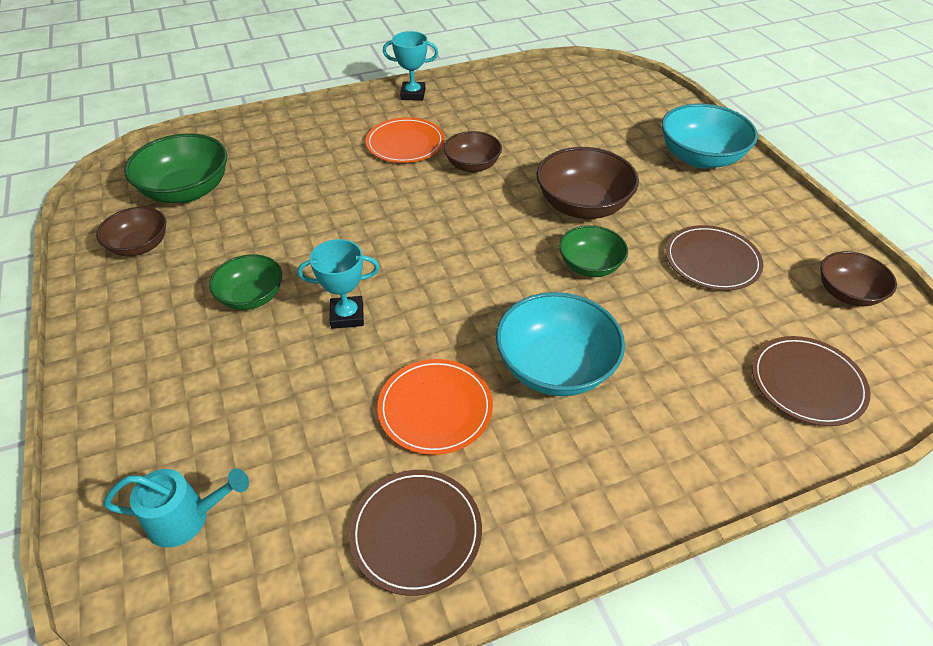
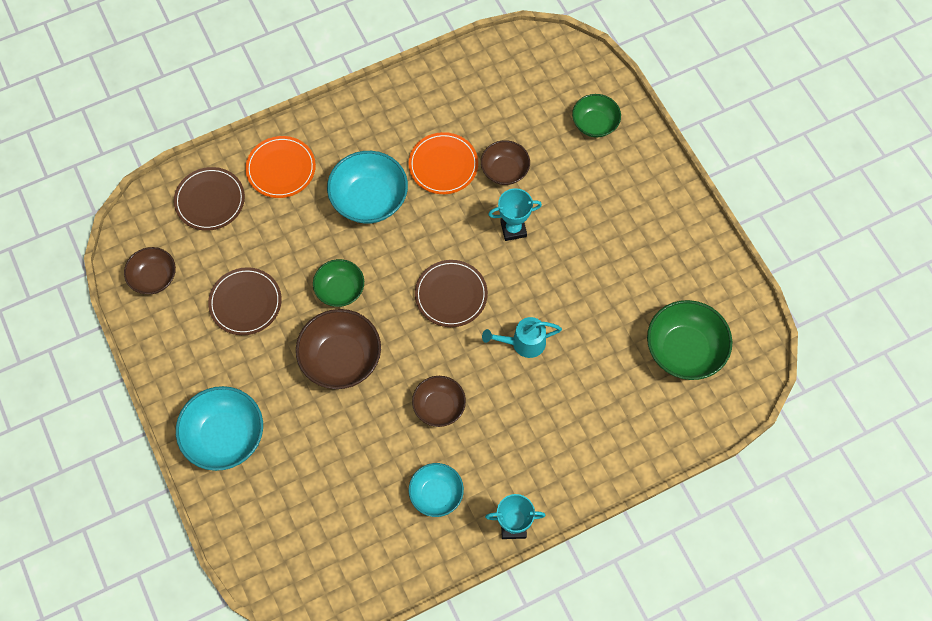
camera: 175 degrees right, 20 degrees up
(140, 246) = (691, 282): brown bowl -> brown bowl (504, 170)
(187, 518) = (565, 93): turquoise watering can -> turquoise watering can (523, 343)
(252, 297) = (585, 240): green bowl -> green bowl (595, 124)
(405, 143) = (506, 435): orange plate -> orange plate (281, 168)
(416, 532) = (444, 96): brown plate -> brown plate (451, 295)
(481, 114) = (436, 494): none -> turquoise bowl

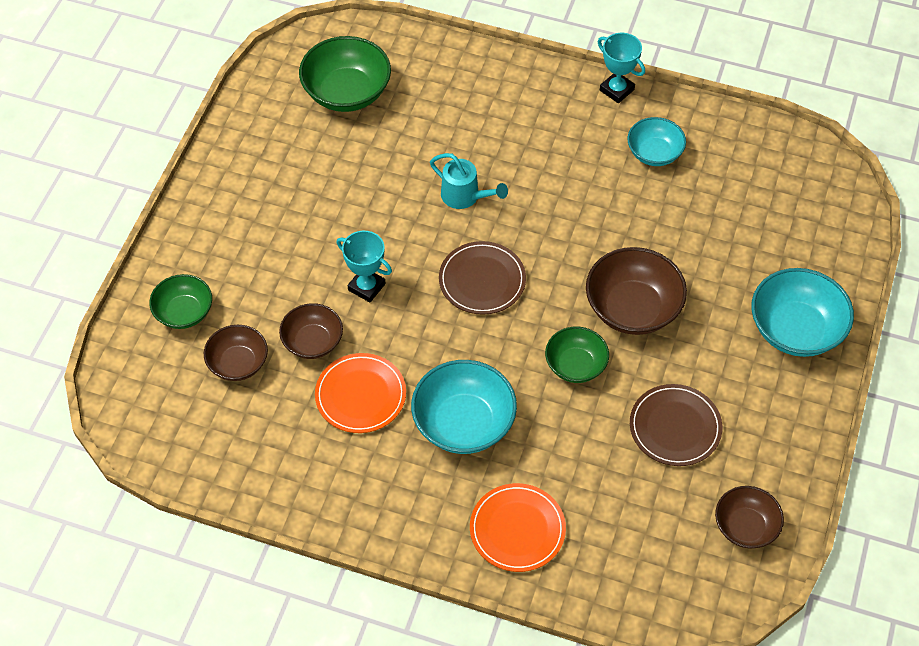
camera: 135 degrees left, 10 degrees down
(210, 200) = (620, 559): brown plate -> none
(439, 406) = (586, 208): brown bowl -> brown bowl (238, 363)

